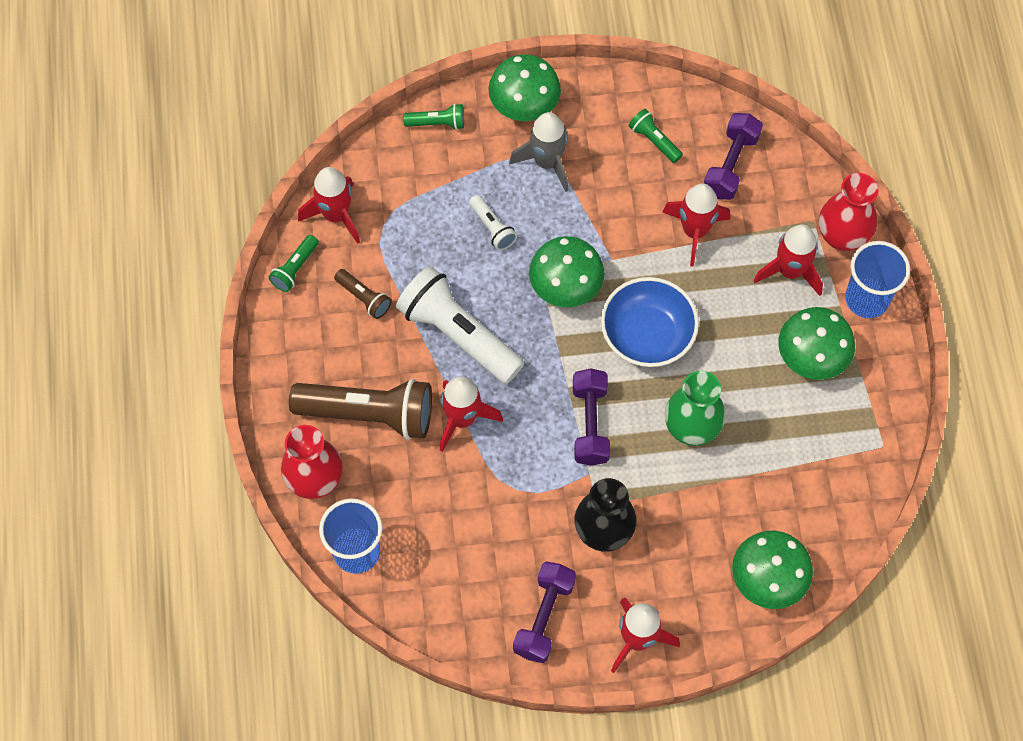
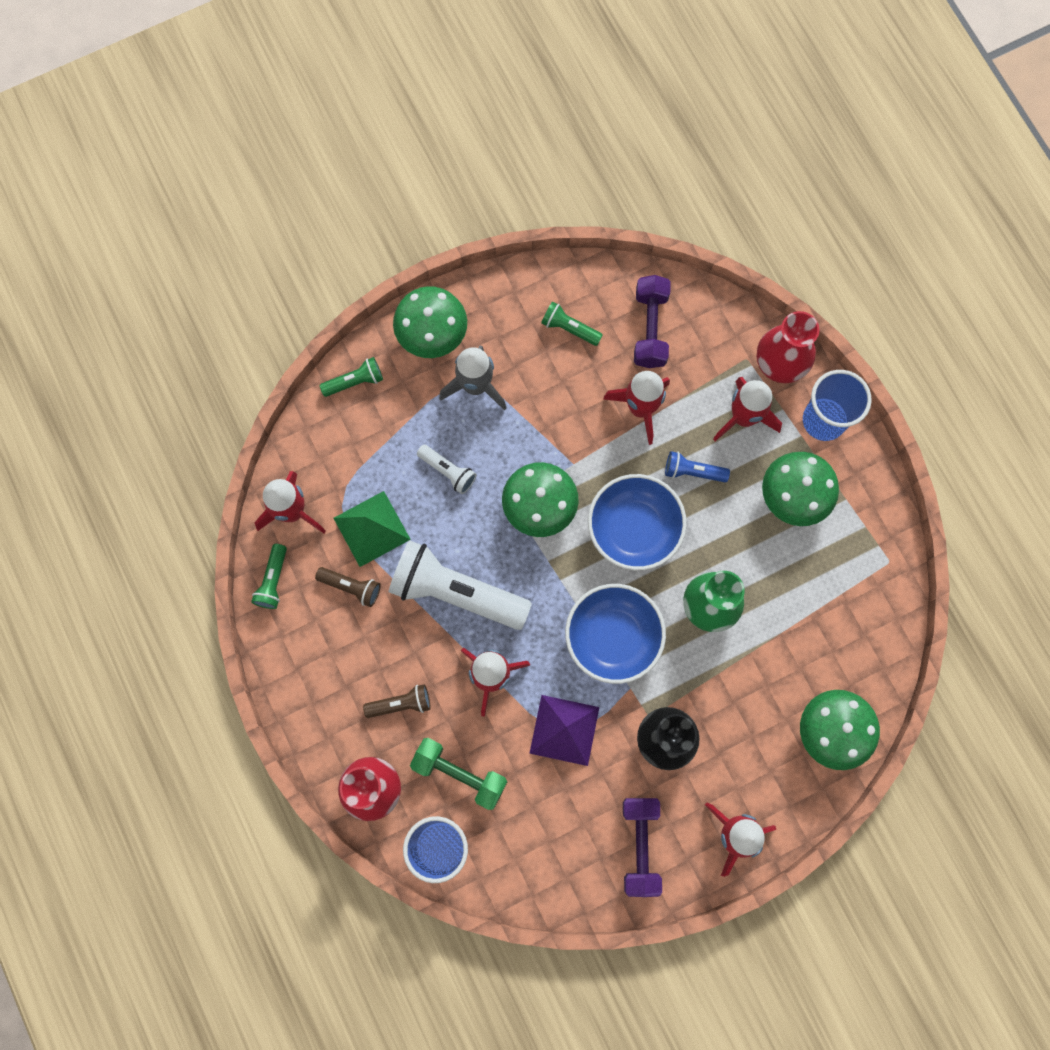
camera: 20 degrees left, 10 degrees up
(369, 414) = (401, 704): brown flashlight -> brown flashlight, size x0.46
(399, 494) = (459, 774): none -> green dumbbell
(402, 254) = (371, 528): none -> green pyramid
(512, 489) = (564, 730): none -> purple pyramid
(590, 424) = (613, 637): purple dumbbell -> blue bowl
(722, 303) = (692, 471): none -> blue flashlight

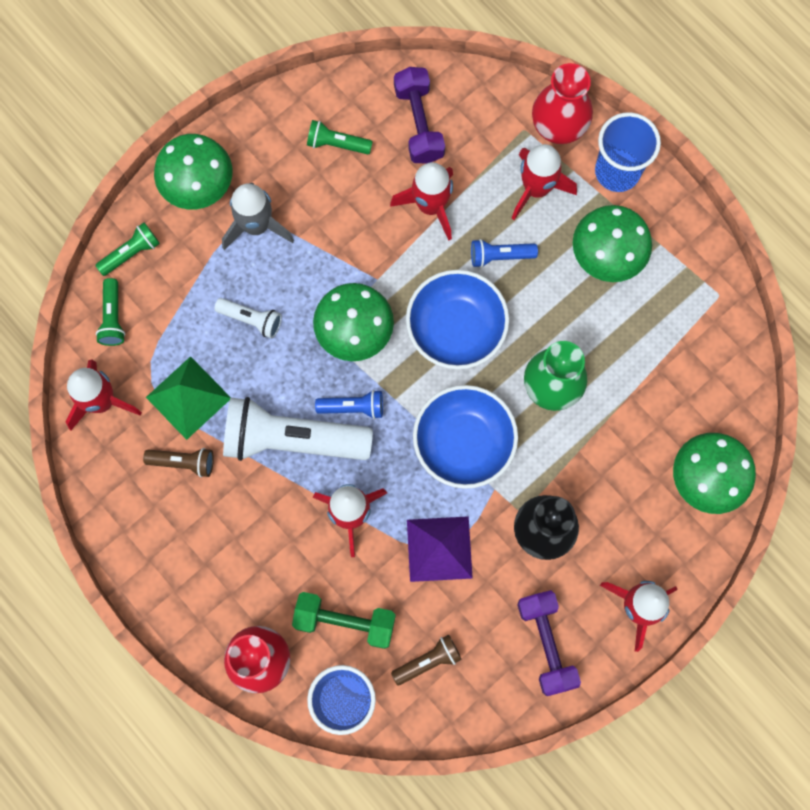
camera: 15 degrees left, 0 degrees up
(273, 581) = (100, 477): green flashlight -> green flashlight (113, 318)
(401, 704) = (266, 567): brown flashlight -> brown flashlight (428, 661)
(520, 577) = (353, 407): none -> blue flashlight

